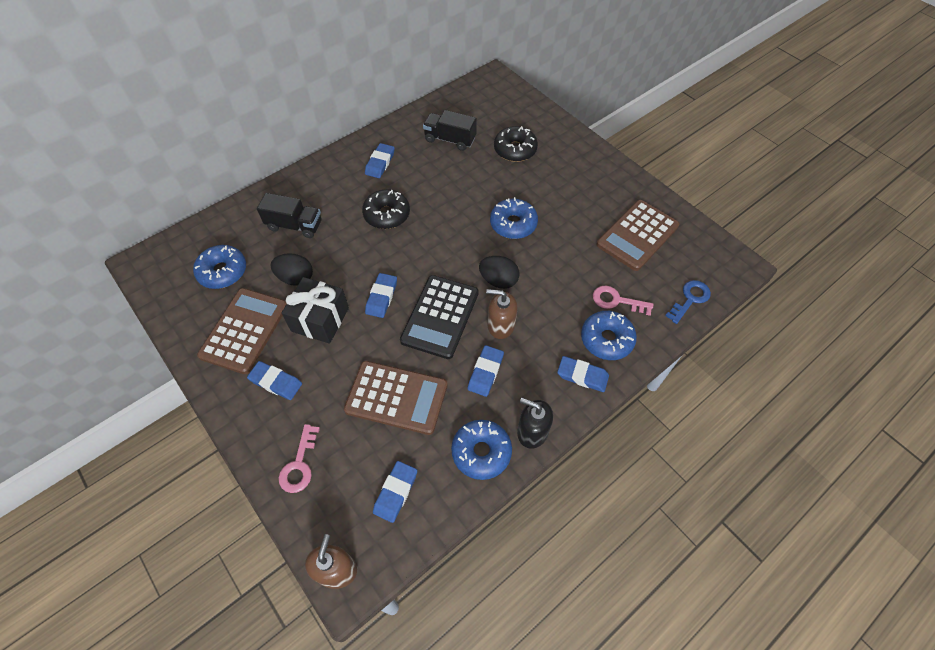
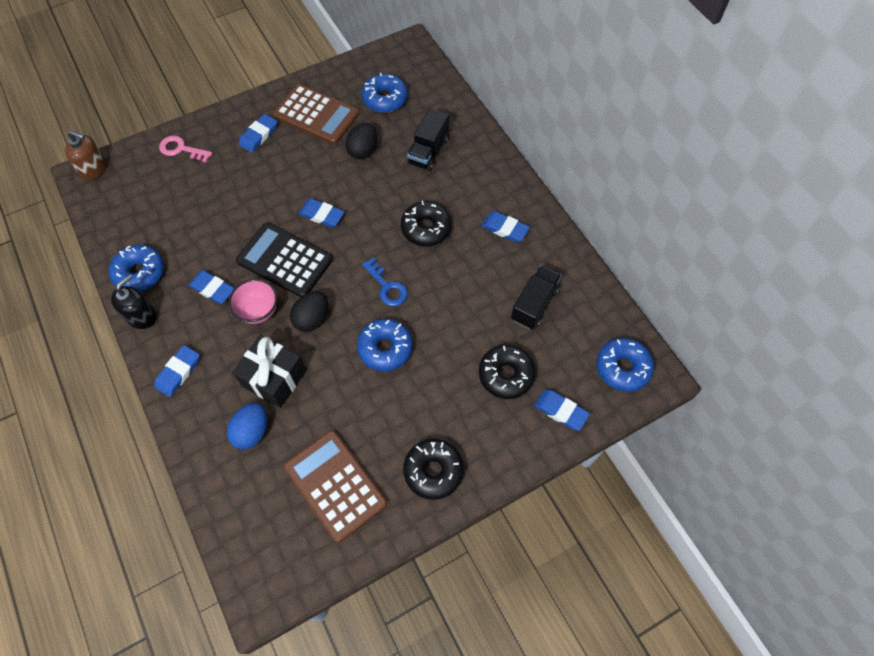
camera: 100 degrees right, 5 degrees up
(320, 319) = (311, 167): black gift -> black gift (274, 378)
(395, 492) = (133, 209): blue eraser -> blue eraser (560, 411)
(396, 397) = (213, 217): brown calculator -> none
(501, 325) = (258, 311): brown soap dispenser -> pink bowl
(603, 180) = (433, 471): none -> black donut
(606, 339) = (209, 407): blue donut -> blue donut (622, 368)
(616, 301) = (252, 431): pink key -> blue egg
(690, 299) = (229, 515): blue key -> blue key (387, 286)

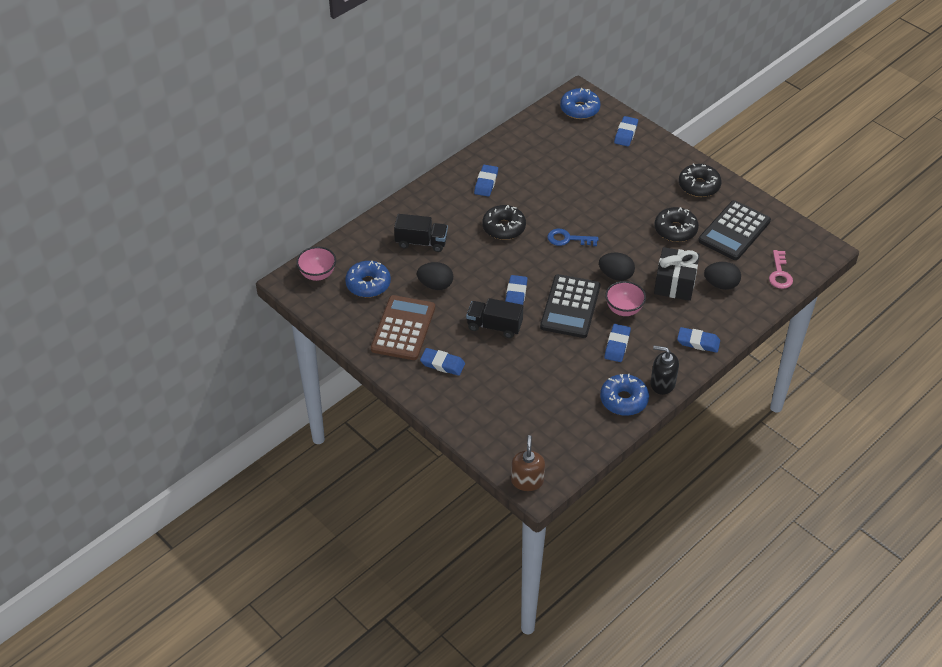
camera: 105 degrees left, 15 degrees down
(181, 149) = (479, 418): pink key -> pink key (780, 273)
(252, 431) = (721, 284): blue egg -> black egg
(335, 485) = (734, 231): brown calculator -> black calculator
(385, 348) = (621, 228): blue donut -> none
(387, 286) = (568, 239): blue key -> blue key turned 120 degrees counterclockwise
(412, 64) = (318, 274): none -> pink bowl
(506, 375) = (612, 163): black donut -> black donut (675, 230)
(534, 304) = (548, 157): black truck -> black truck (494, 326)

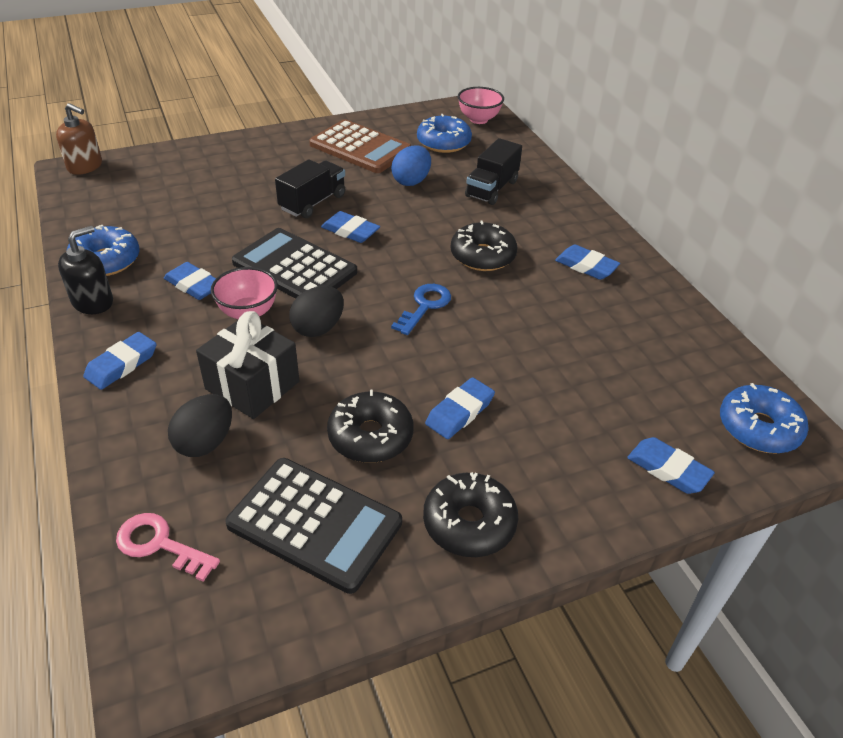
camera: 110 degrees right, 5 degrees down
(435, 285) = (411, 181): black egg -> blue egg
(442, 364) = (288, 158): blue eraser -> blue eraser (459, 412)
(734, 231) = (314, 524): black calculator -> black calculator turned 150 degrees clockwise

